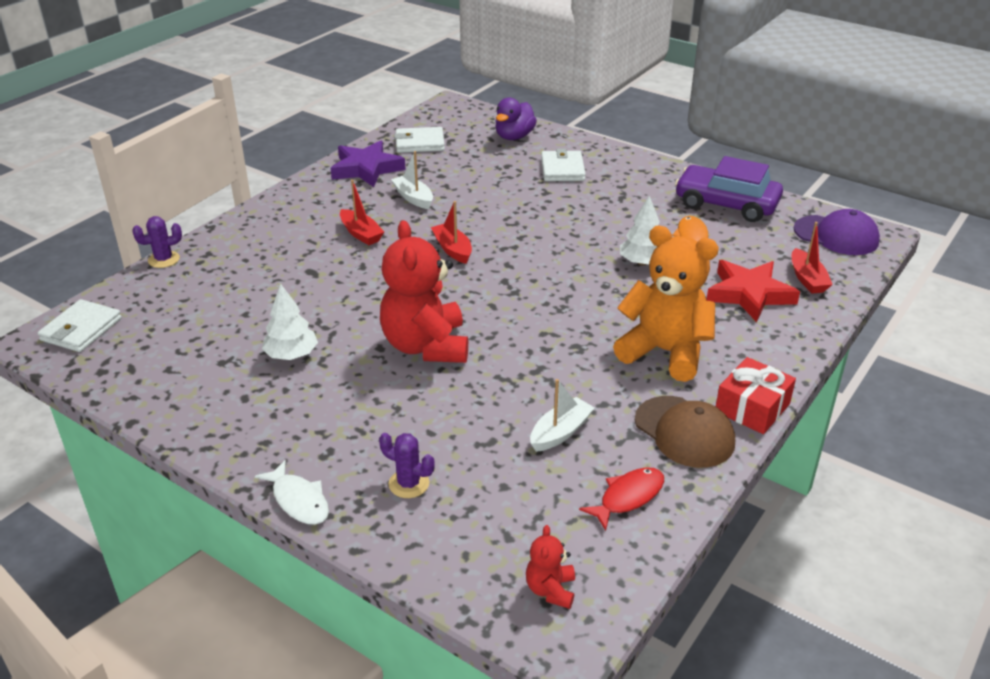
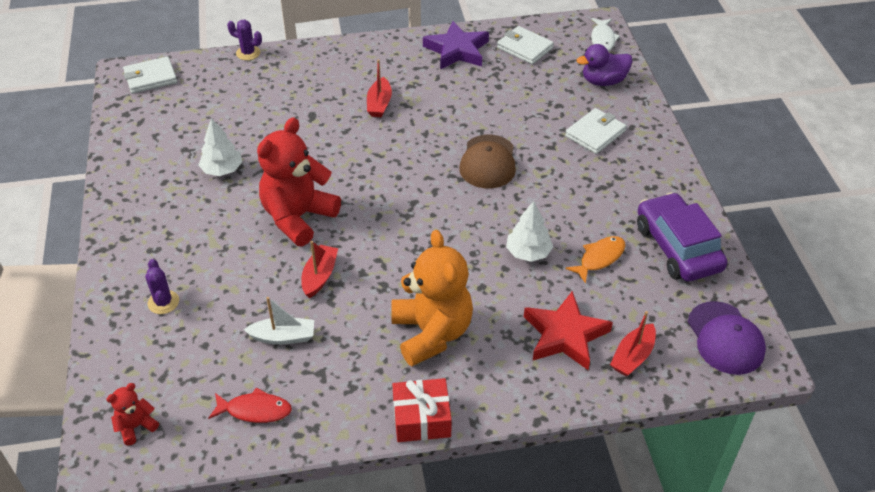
camera: 45 degrees right, 10 degrees up
(299, 500) = (104, 268): white fish -> white fish (603, 39)
(413, 198) = (452, 95): white boat -> none
(452, 249) = (417, 154): red boat -> red boat (319, 276)
(684, 432) = (352, 398): brown cap -> brown cap (488, 162)

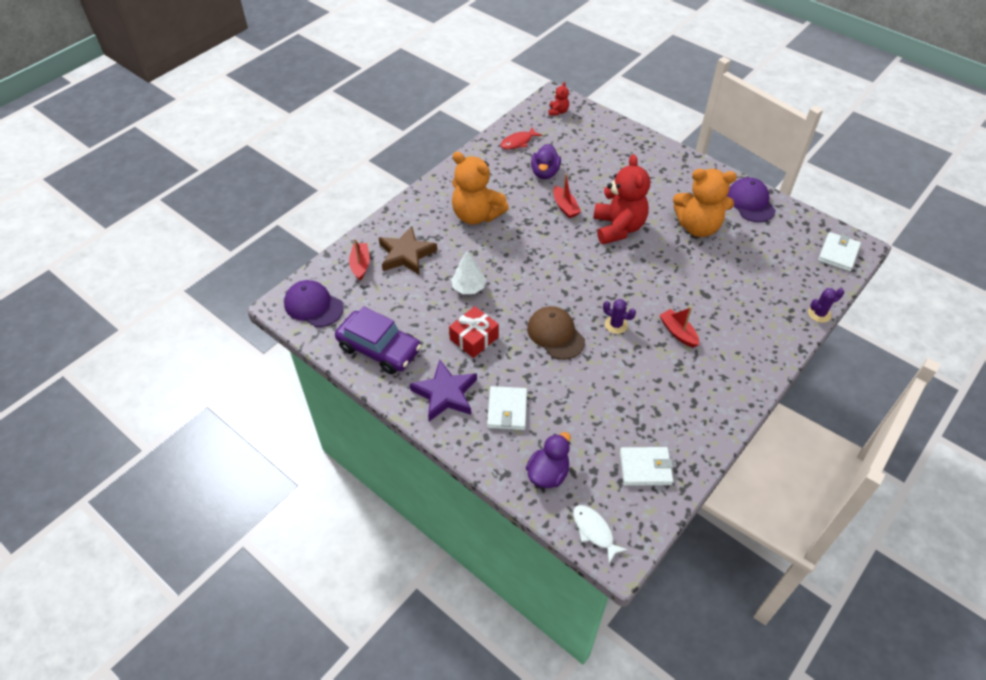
camera: 140 degrees right, 5 degrees up
(135, 160) = (750, 202): none -> purple cap
(163, 302) = (620, 153): purple cactus -> purple cactus (616, 325)
(222, 170) = (698, 227): white tree -> orange teddy bear
(283, 337) = (545, 173): white boat -> purple duck
(421, 418) = (441, 179): red gift -> red gift (474, 338)
(457, 50) = (691, 424): purple star -> purple star (445, 394)
(565, 335) = (406, 254): red star -> brown star
(599, 258) = (423, 310): orange fish -> none

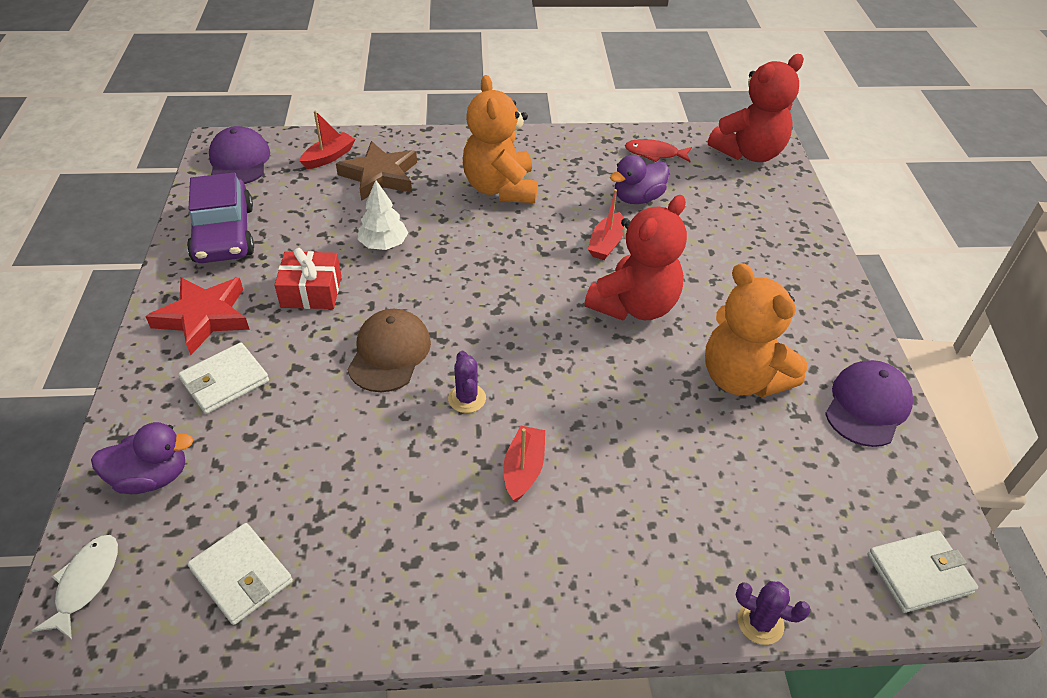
camera: 45 degrees right, 5 degrees down
(445, 394) = (204, 317): purple star -> red star
(558, 111) = (749, 153): red teddy bear -> red teddy bear, size x2.24

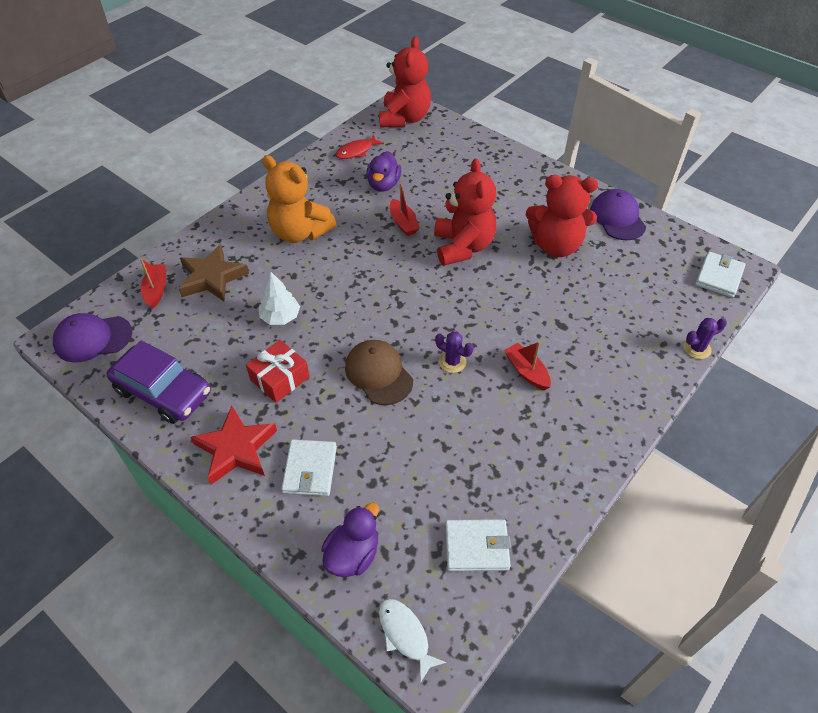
camera: 45 degrees left, 5 degrees up
(239, 161) = (93, 338): purple cap -> purple cap turned 45 degrees counterclockwise
(742, 378) = (556, 245): orange teddy bear -> red teddy bear

